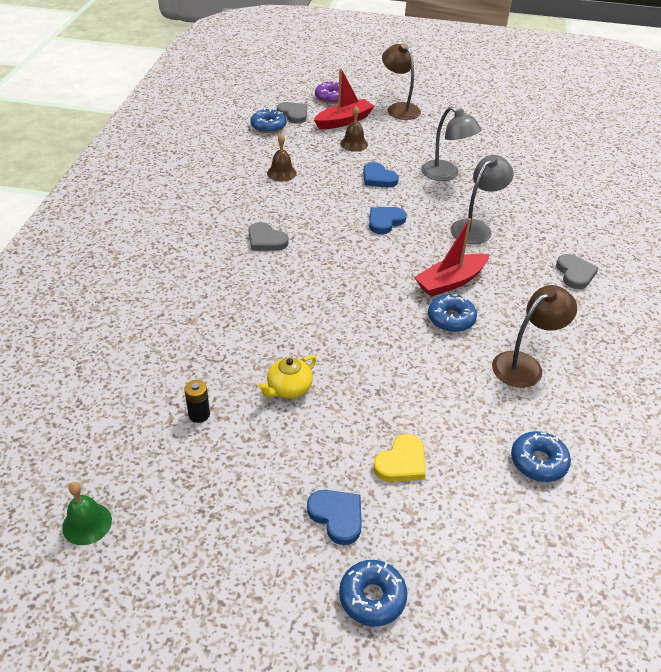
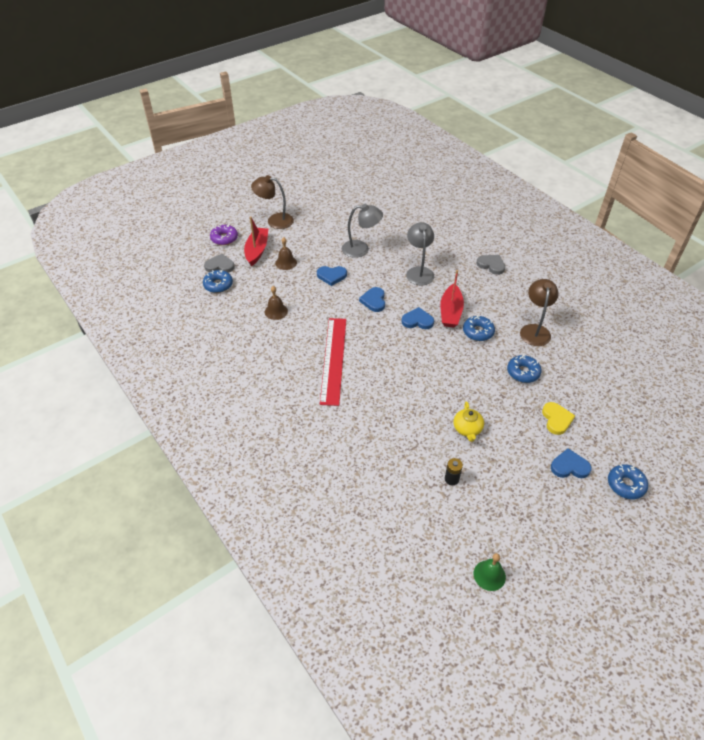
camera: 45 degrees left, 5 degrees up
(266, 240) = (333, 360): grey heart -> red ruler
(401, 265) = (417, 321): none -> blue heart
(538, 462) = (597, 371): blue donut -> blue donut (523, 372)

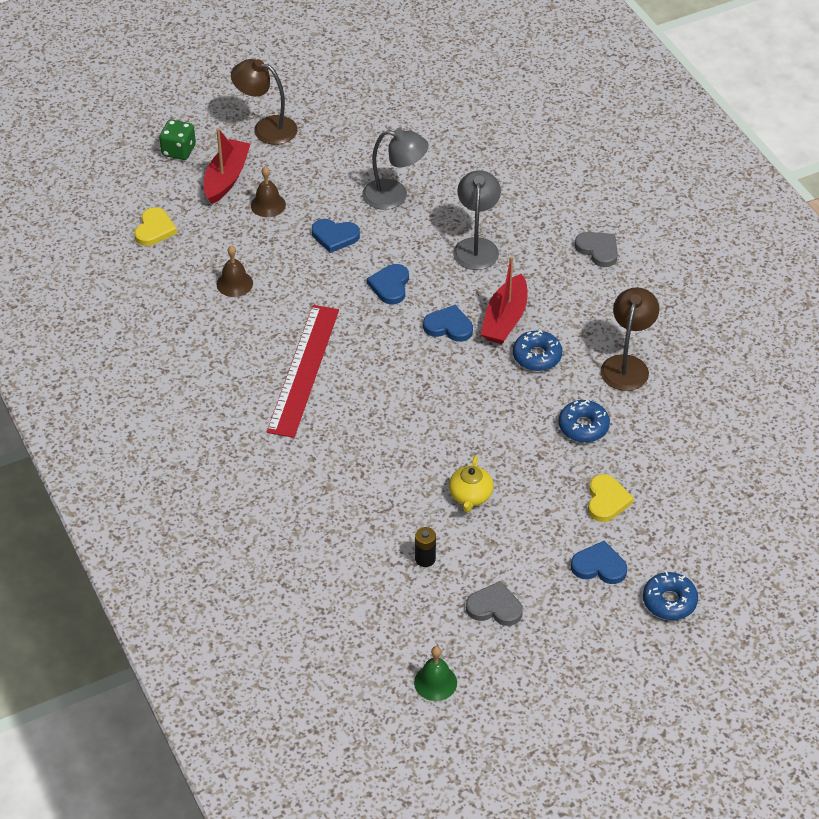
camera: 10 degrees right, 0 degrees up
(218, 285) = (154, 229): blue donut -> yellow heart
(220, 266) = (163, 197): grey heart -> grey heart (494, 607)
(224, 238) = (178, 151): purple donut -> green dice

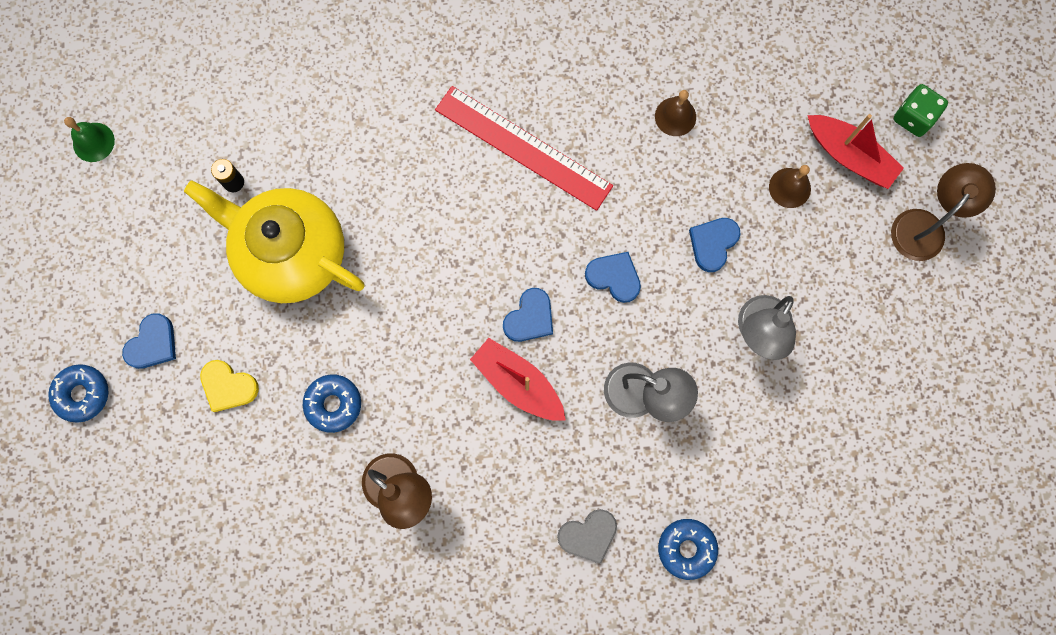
camera: 110 degrees right, 30 degrees up
(154, 229) = (788, 58): yellow heart -> none
(470, 496) = (291, 253): yellow teapot -> yellow teapot, size x2.37
(494, 607) = (150, 225): grey heart -> none
(537, 356) = (450, 396): blue donut -> blue donut (686, 548)

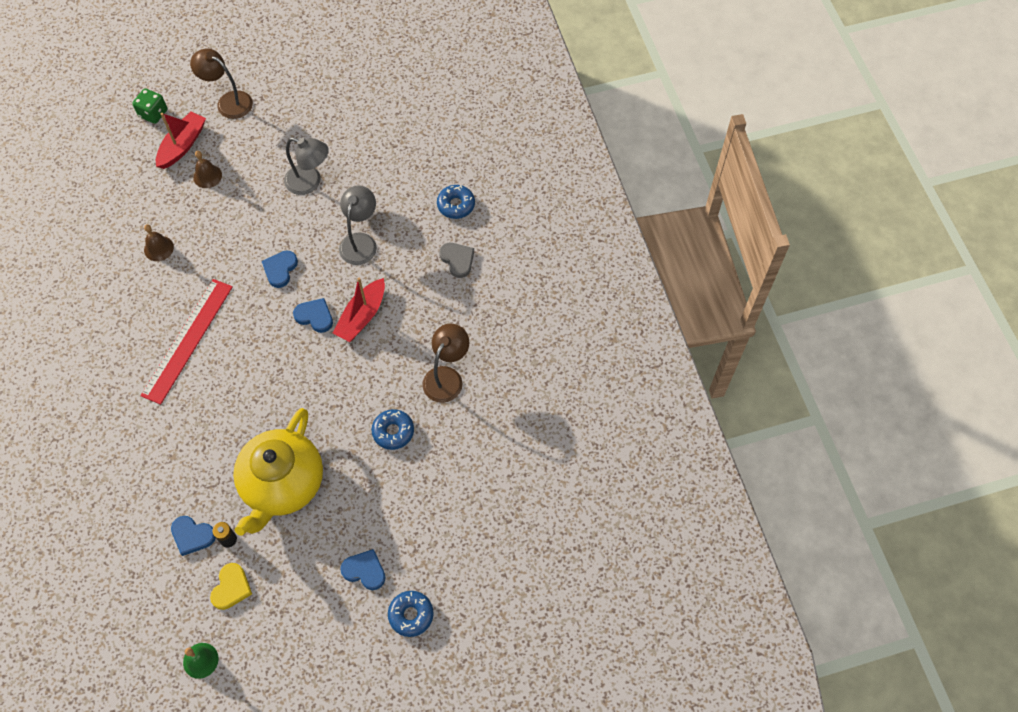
camera: 100 degrees left, 15 degrees down
(228, 386) = (390, 507): yellow heart -> yellow heart (231, 588)
(713, 243) = (251, 215): blue heart -> blue heart (192, 535)

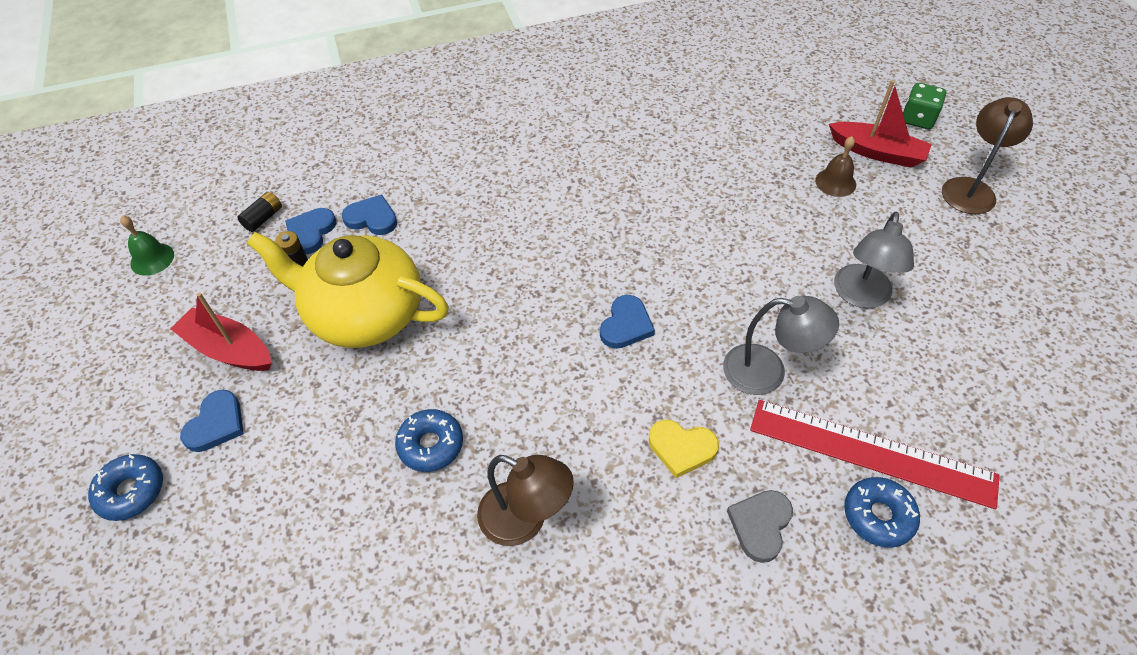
camera: 90 degrees right, 10 degrees down
(158, 248) = (711, 151): brown bell -> none
(169, 577) = (263, 218): none -> black battery
(188, 340) = (579, 195): red ruler -> red ruler (871, 453)
(231, 588) = (234, 277): yellow heart -> yellow heart (681, 448)
(280, 269) = (699, 276): blue heart -> blue heart (372, 218)
(362, 316) = (631, 385): red boat -> red boat (229, 349)
(457, 260) = (760, 525): grey heart -> grey heart turned 150 degrees clockwise

